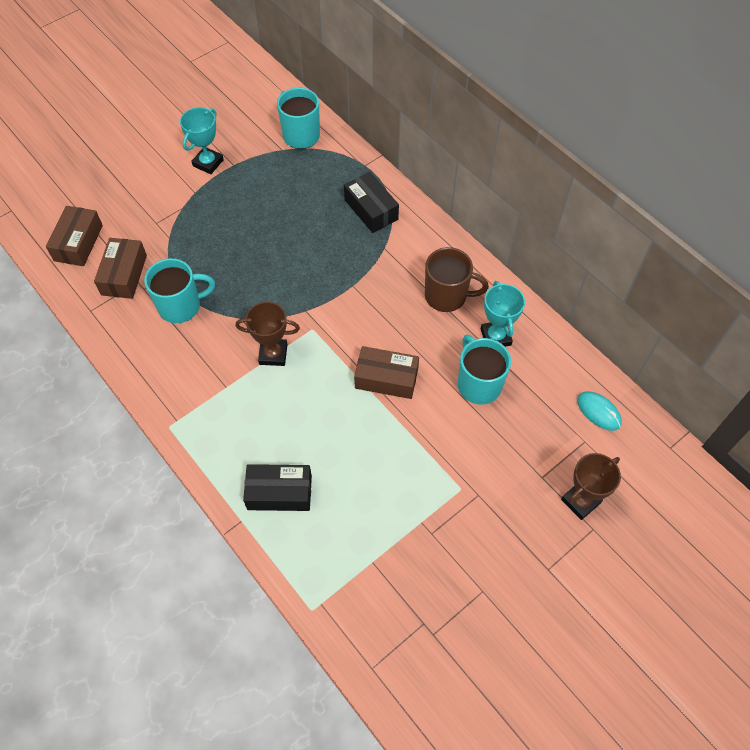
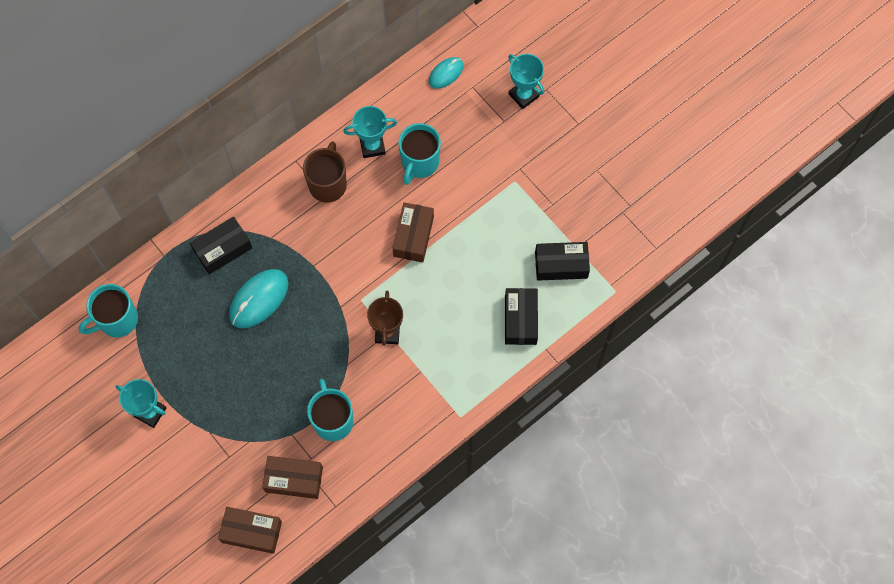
camera: 90 degrees left, 10 degrees up
(316, 240) = (259, 299): none -> turquoise mouse
(349, 542) = (561, 265): none -> black box
(478, 384) = (419, 162): turquoise mug -> turquoise mug turned 45 degrees counterclockwise
(580, 501) = (523, 95): brown trophy -> turquoise trophy

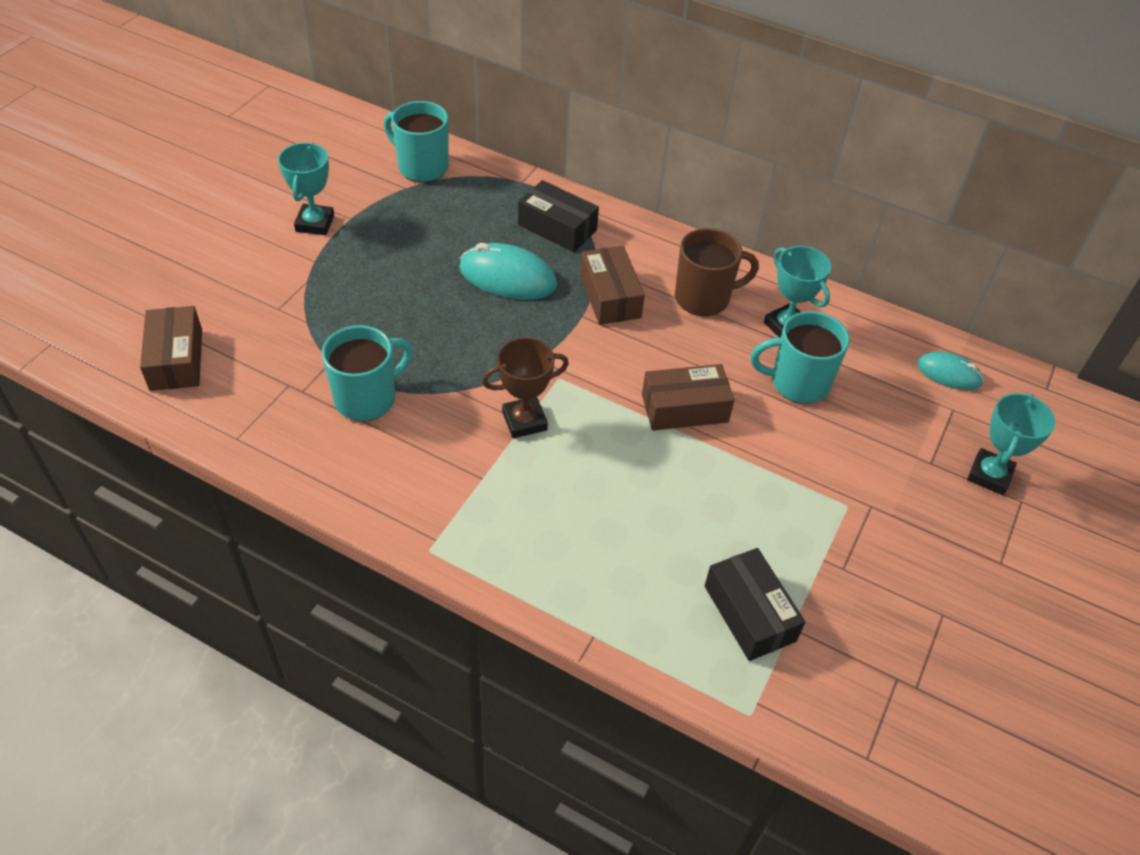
camera: 65 degrees right, 20 degrees down
(294, 479) = (265, 381): brown box -> brown box (610, 296)
(520, 320) = (626, 584): black box -> none

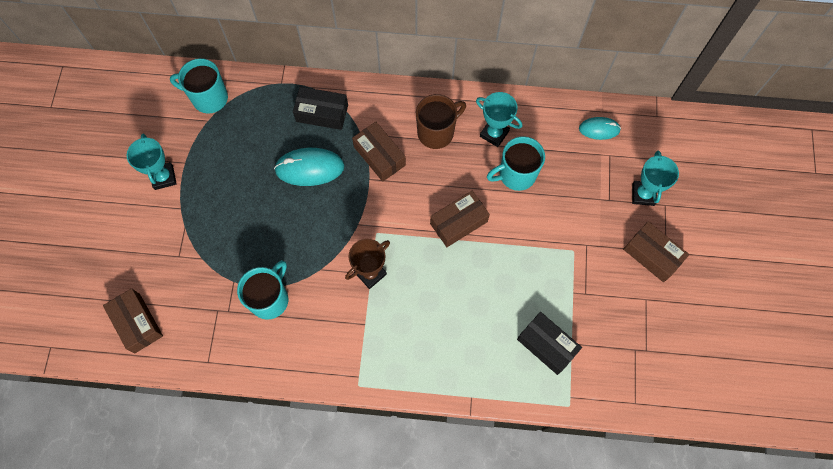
camera: 20 degrees left, 20 degrees up
(975, 558) = (652, 255): none -> brown box

